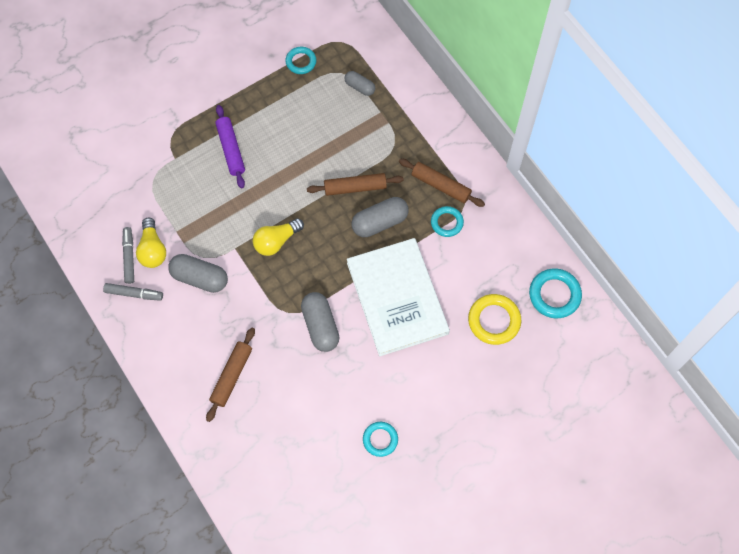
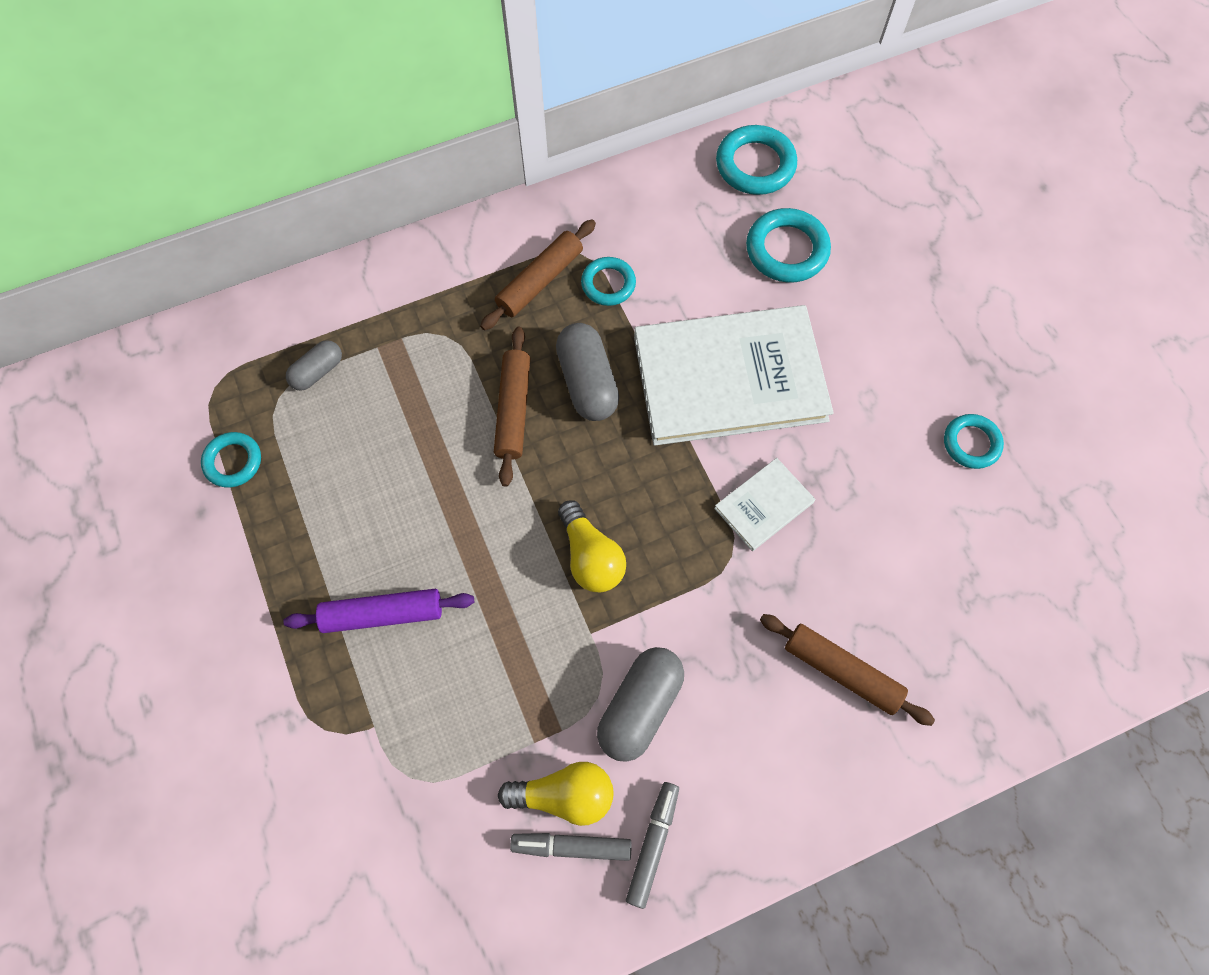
camera: 80 degrees left, 0 degrees up
(320, 326) = (763, 505): grey capsule -> white book
(494, 321) = (786, 250): yellow ring -> turquoise ring

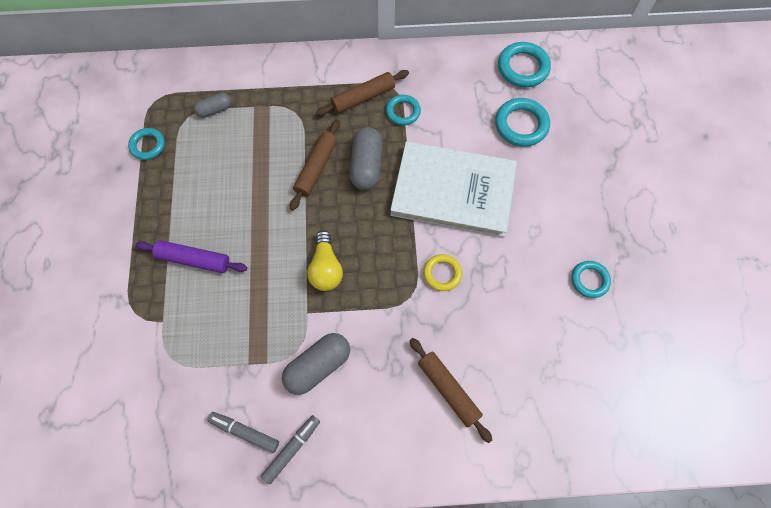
camera: 20 degrees right, 0 degrees up
(564, 794) = (253, 401): yellow light bulb -> none
(763, 505) = (442, 273): white book -> yellow ring

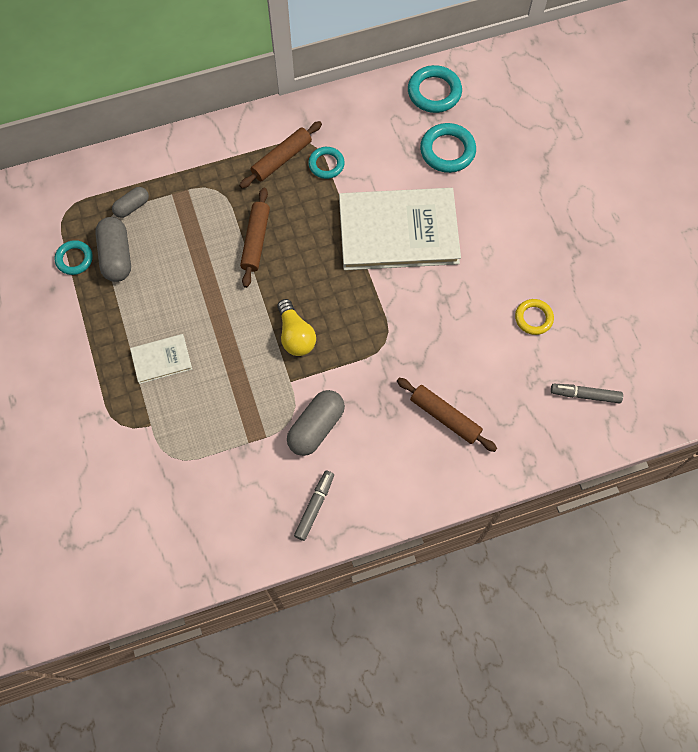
camera: 15 degrees left, 0 degrees up
(193, 260) = (161, 359): purple rolling pin -> white book
(244, 432) = (265, 503): grey marker -> grey marker (585, 395)
(366, 165) = (305, 227): grey capsule -> grey capsule (116, 256)
(442, 273) = (410, 313): yellow ring -> yellow ring (533, 318)
(589, 280) = (550, 285): turquoise ring -> none

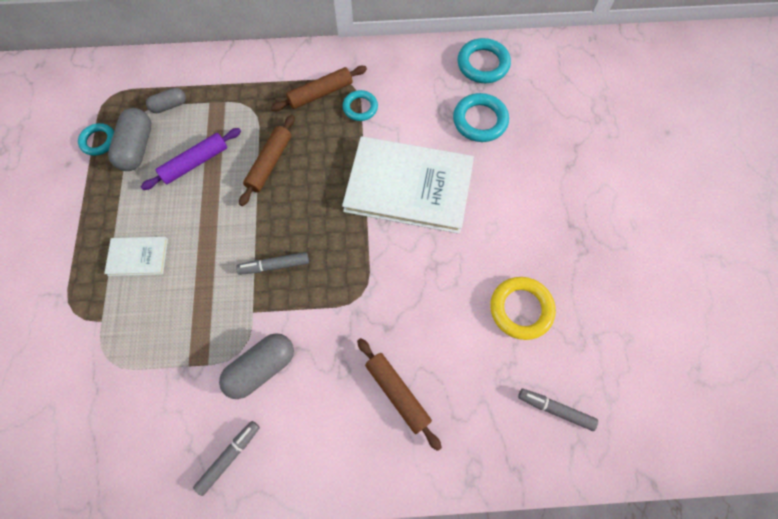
camera: 15 degrees right, 0 degrees up
(181, 258) = (195, 163): none -> purple rolling pin
(295, 335) = (274, 266): yellow light bulb -> grey marker
(533, 318) = (521, 309): yellow ring -> yellow ring, size x1.55

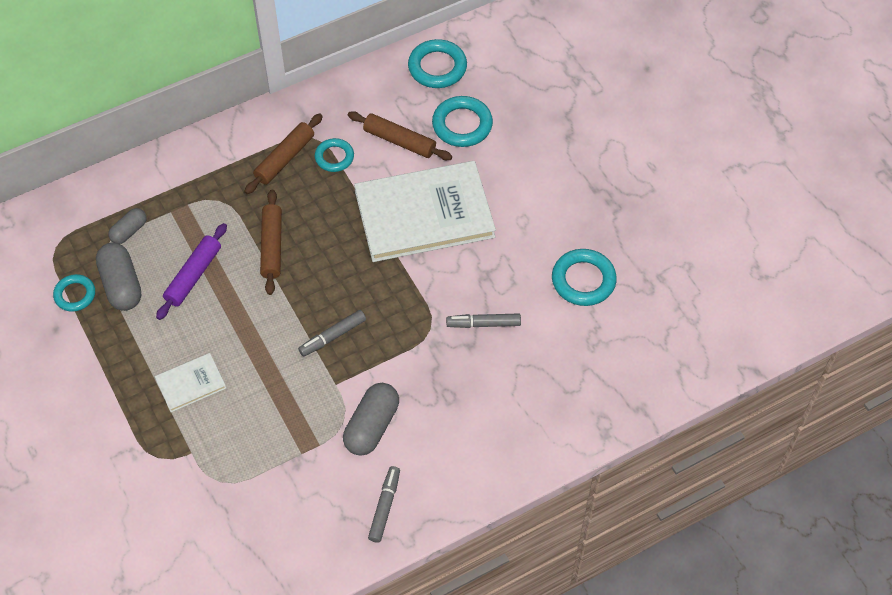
camera: 25 degrees left, 10 degrees down
(398, 393) = (508, 394): brown rolling pin -> brown rolling pin (400, 141)
(521, 309) = (583, 280): yellow ring -> turquoise ring
(555, 409) = (651, 349): grey marker -> grey marker (483, 324)

